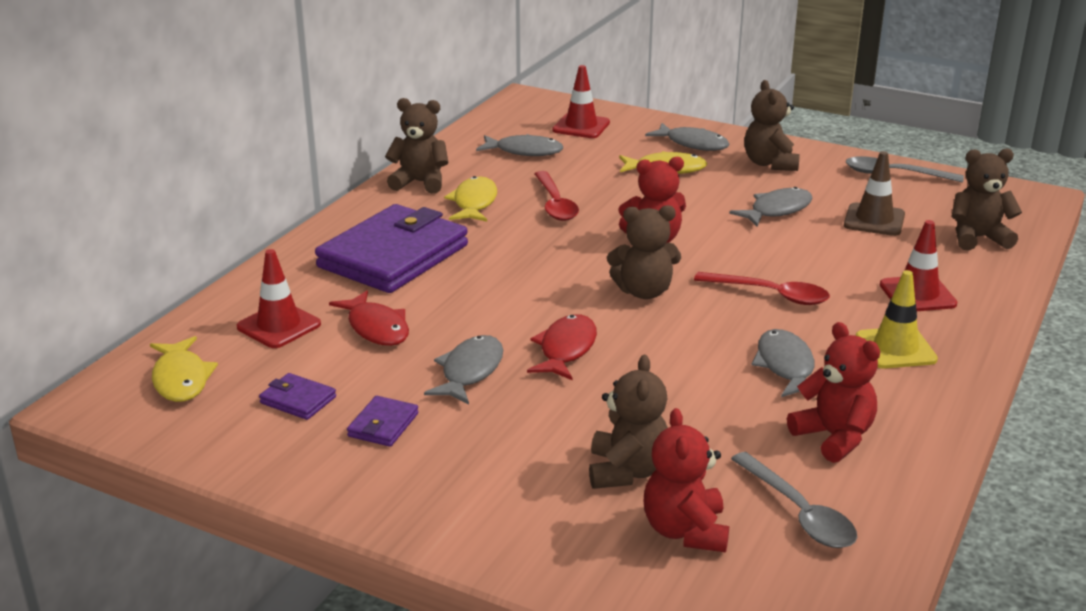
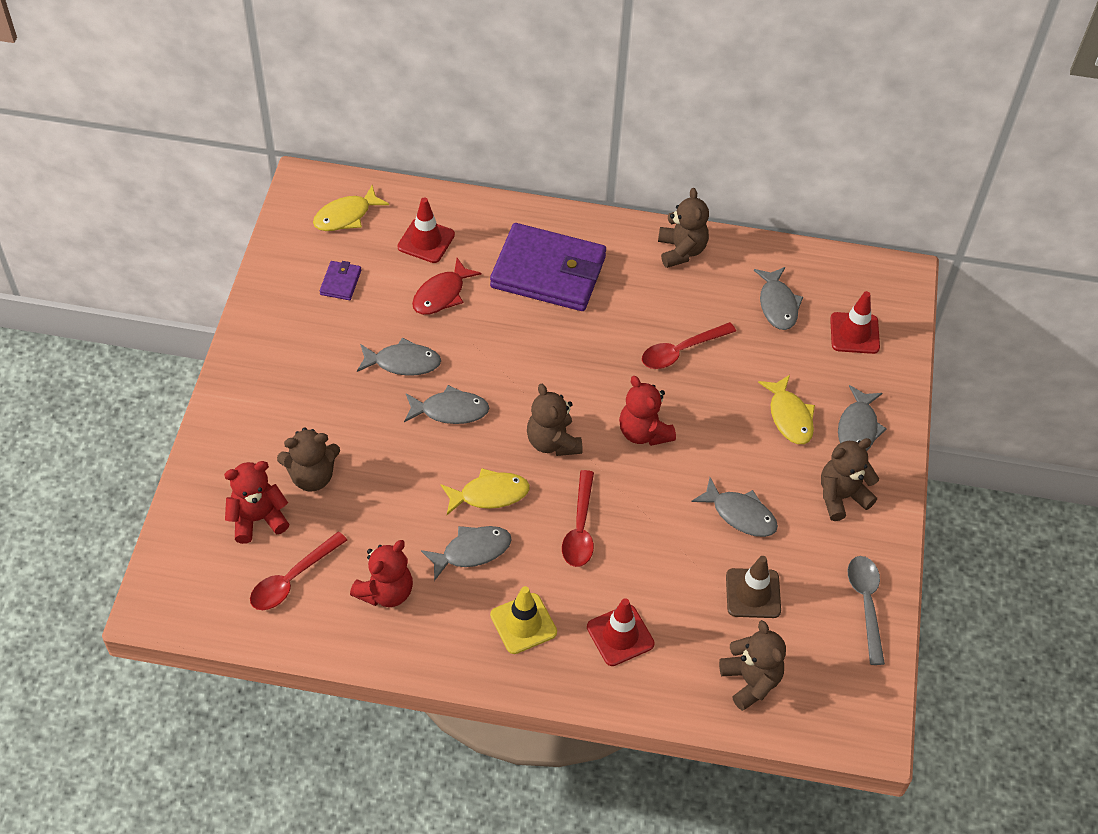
camera: 70 degrees right, 25 degrees up
(383, 425) = (326, 335): purple wallet -> none
(474, 203) = (659, 296): yellow fish -> yellow fish (489, 494)
(566, 349) = (450, 410): red fish -> grey fish
(799, 513) = (292, 579): grey spoon -> red spoon

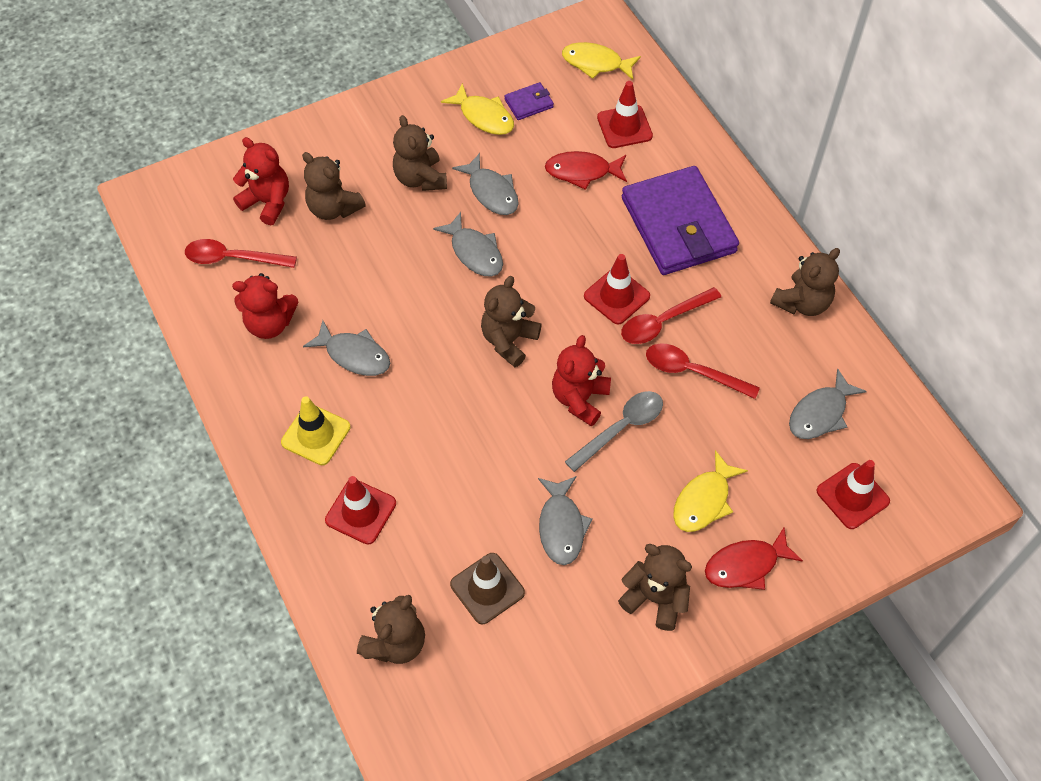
camera: 55 degrees right, 5 degrees up
(342, 399) = (420, 178): none -> brown teddy bear
(489, 494) = (418, 331): yellow fish -> yellow fish (484, 116)
(575, 350) = (616, 296): none -> red traffic cone
(580, 529) = (440, 415): red spoon -> red spoon (662, 322)
(858, 428) = (745, 565): grey fish -> red fish
(866, 603) = (555, 690): grey spoon -> grey spoon (621, 428)

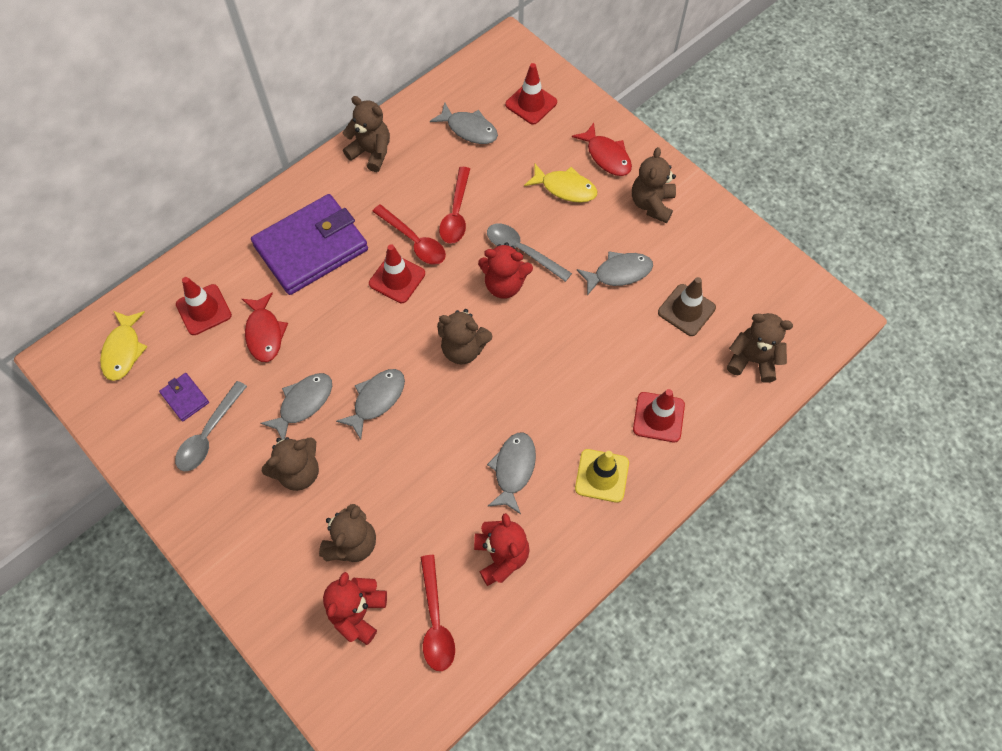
camera: 105 degrees left, 5 degrees up
(484, 116) = (208, 434): yellow fish -> grey spoon

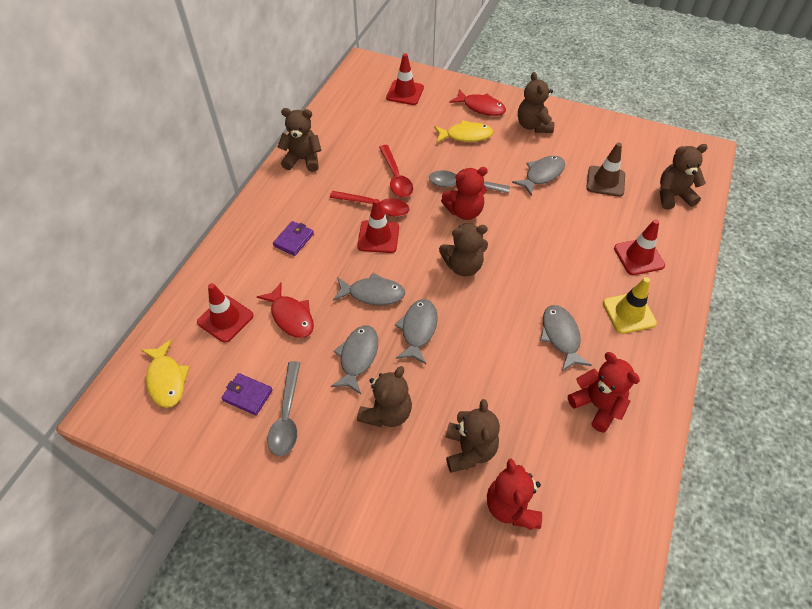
camera: 25 degrees left, 10 degrees down
(311, 247) = (293, 240): purple wallet -> purple wallet, size x0.41
(435, 622) = (581, 482): red spoon -> none
(469, 129) = (370, 122): grey fish -> grey fish (373, 294)

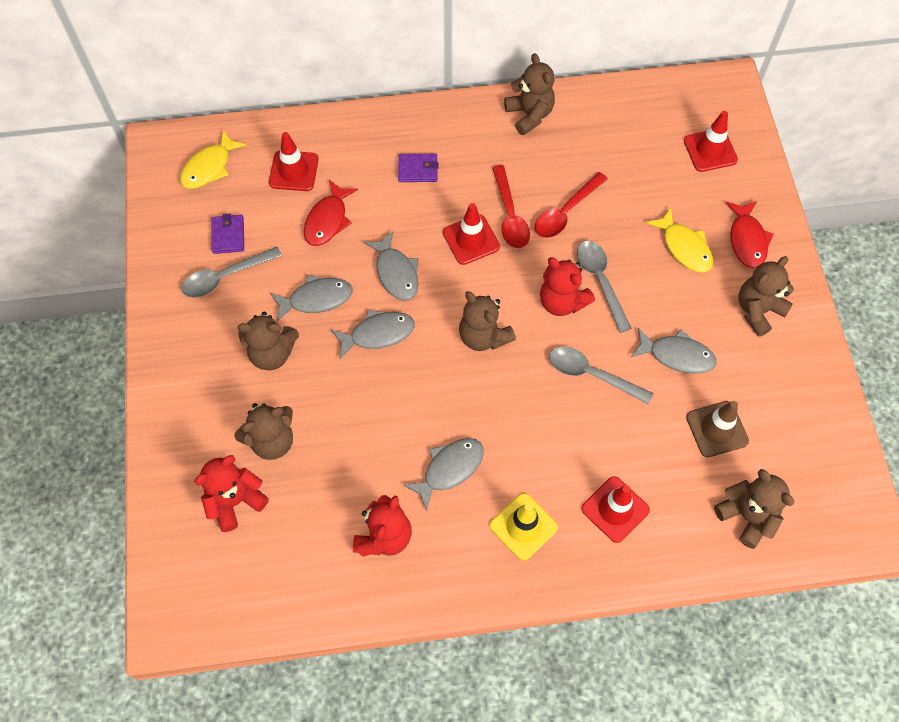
camera: 60 degrees right, 10 degrees up
(530, 222) = (591, 374): none -> grey spoon

